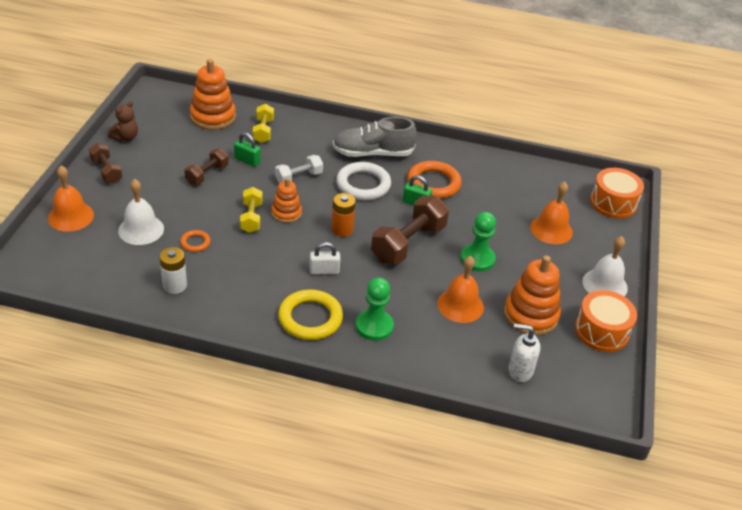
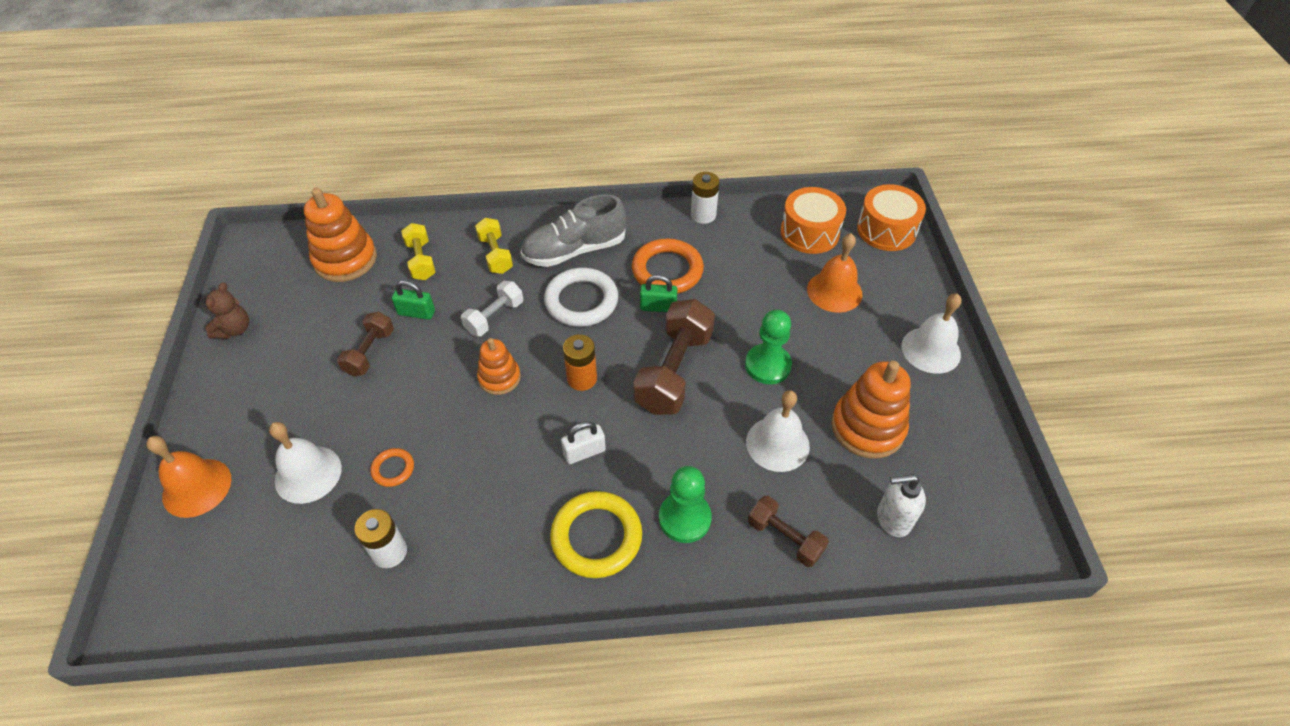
camera: 15 degrees left, 10 degrees up
(106, 171) = (225, 393): brown dumbbell -> brown dumbbell (784, 538)
(251, 217) = (455, 401): yellow dumbbell -> yellow dumbbell (495, 255)
(460, 305) = (777, 444): orange bell -> white bell
(477, 157) = (703, 215): none -> white battery
(601, 331) = (959, 420): orange drum -> orange drum (809, 232)

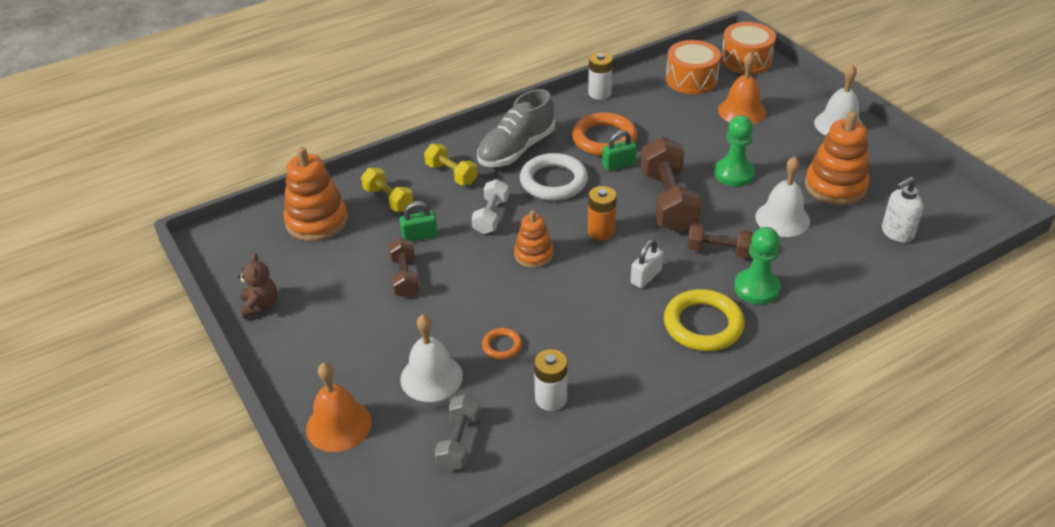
camera: 25 degrees left, 10 degrees down
(275, 559) = (459, 442): none -> grey dumbbell
(784, 538) = (835, 272): brown dumbbell -> brown dumbbell (718, 251)

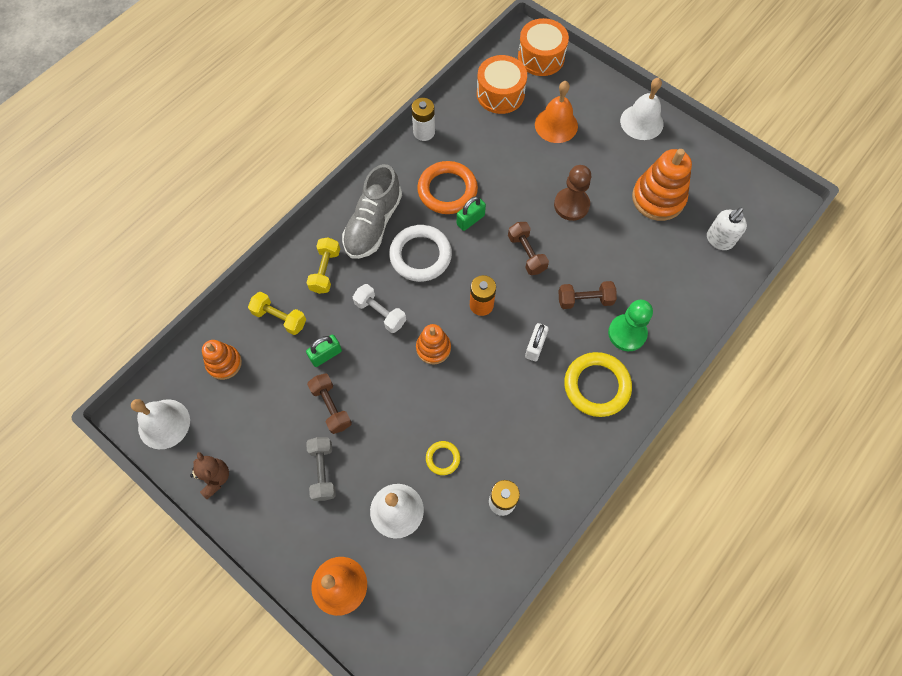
camera: 20 degrees left, 25 degrees up
(317, 221) = (224, 363): orange stacking toy -> orange stacking toy, size x0.60
(451, 174) = (325, 271): yellow dumbbell -> yellow dumbbell turned 75 degrees clockwise
(459, 442) = (444, 570): grey dumbbell -> grey dumbbell (323, 471)
(491, 216) = (380, 313): white dumbbell -> white dumbbell turned 45 degrees counterclockwise
(502, 346) = (443, 458): orange ring -> yellow ring
(668, 201) = (526, 253): brown dumbbell -> brown dumbbell, size x0.57
(734, 174) = (571, 205): green pawn -> brown pawn
(782, 219) = (626, 248): white bell -> white bell (164, 424)

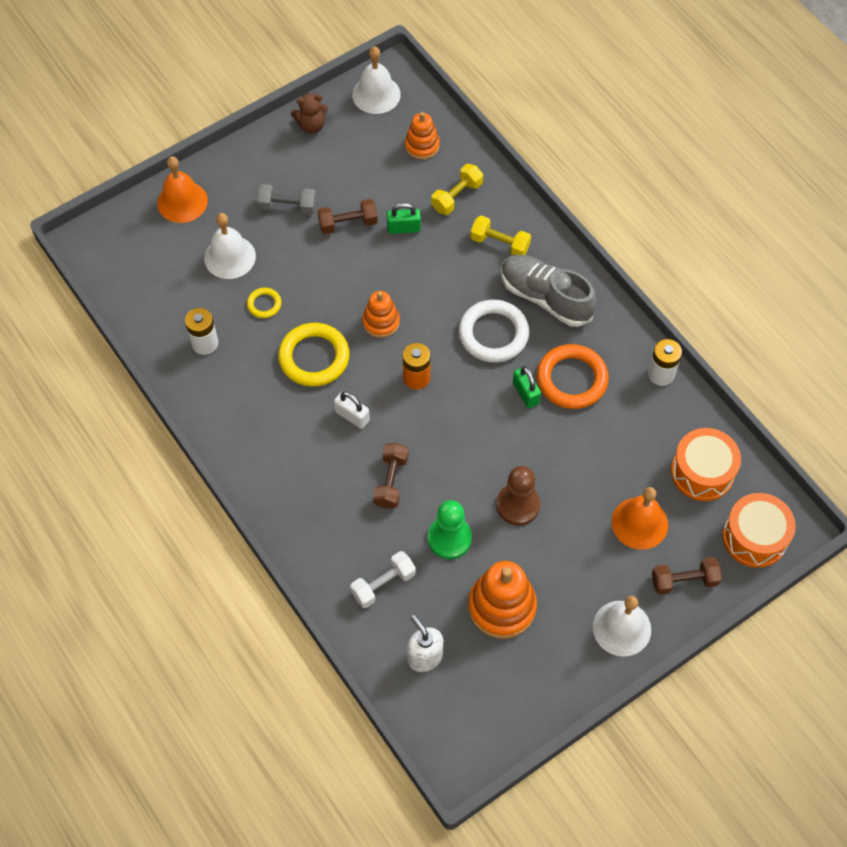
camera: 105 degrees right, 5 degrees down
(326, 355) = (404, 228): green padlock -> green padlock turned 75 degrees counterclockwise
(380, 313) = (435, 283): white dumbbell -> white dumbbell (383, 584)
(526, 253) = (466, 439): brown dumbbell -> brown dumbbell (684, 581)
(596, 386) = (289, 462): yellow ring -> yellow ring (314, 357)
(627, 333) = (338, 511): green pawn -> green pawn (449, 538)

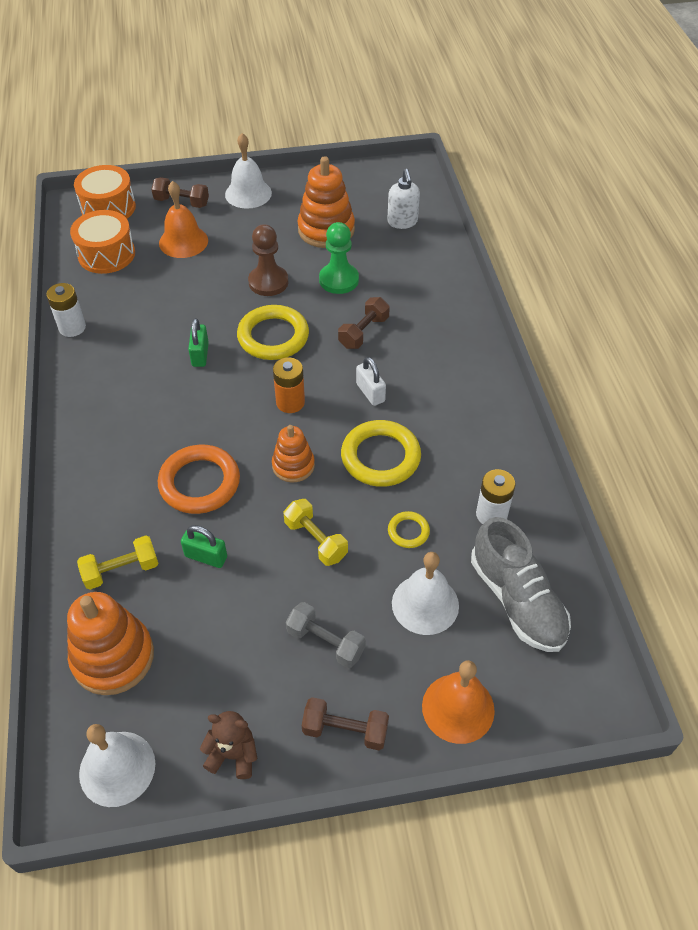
camera: 155 degrees left, 10 degrees down
(348, 223) = (265, 589): brown dumbbell -> brown dumbbell (345, 730)
(383, 584) = (410, 270): white dumbbell -> none
(422, 145) = (113, 657): orange stacking toy -> orange stacking toy, size x1.66
(472, 440) = (273, 336): none -> yellow ring
(493, 334) = (191, 413): white ring -> none
(500, 244) = (117, 497): yellow dumbbell -> yellow dumbbell (315, 540)
(545, 297) = (116, 426): grey shoe -> grey shoe (517, 600)
(571, 379) = (151, 351): orange ring -> orange ring (199, 483)

